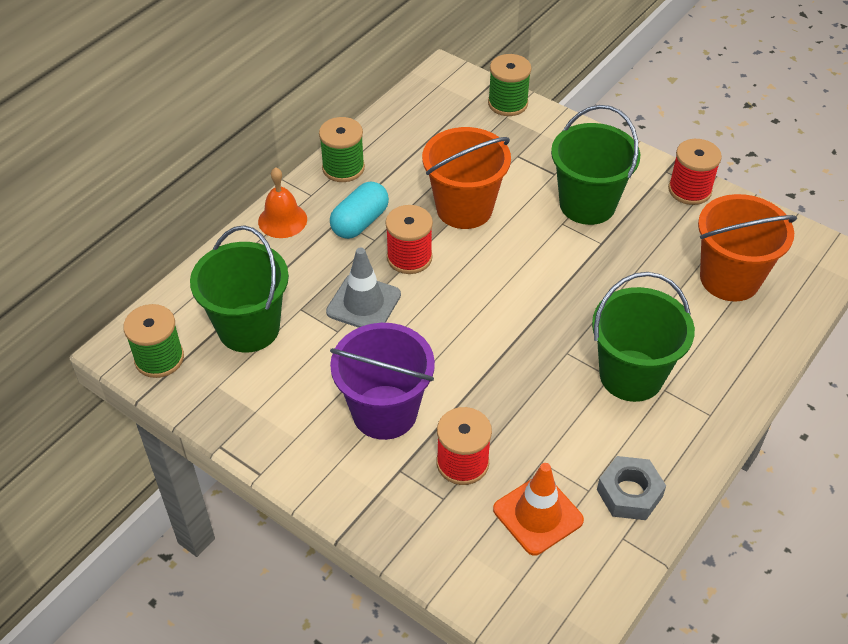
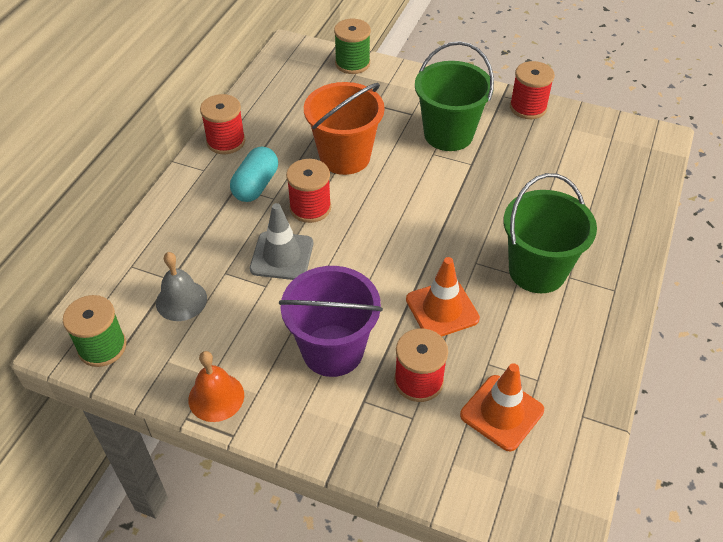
camera: 15 degrees left, 0 degrees up
(249, 328) = (181, 300): green bucket -> grey bell
(282, 220) = (184, 197): orange bell -> orange bell (216, 397)
(343, 168) = (226, 141): green spool -> red spool
(513, 394) = (442, 309): none -> orange traffic cone
(629, 493) = (573, 374): grey nut -> none
(729, 279) = (587, 173): orange bucket -> none

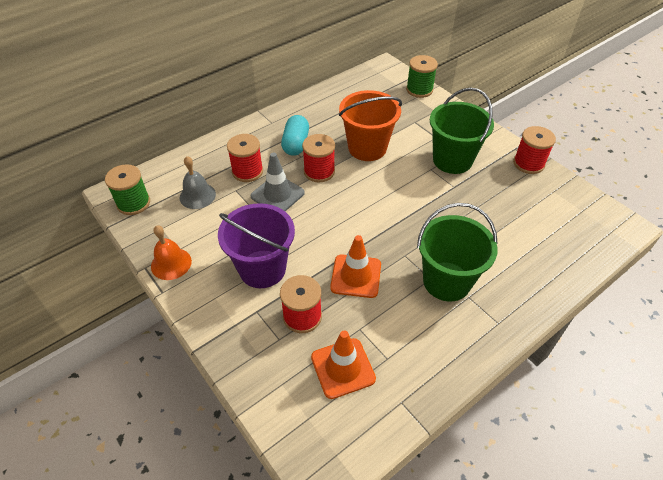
camera: 30 degrees right, 0 degrees up
(226, 141) = (298, 110): red spool -> red spool (247, 171)
(255, 185) = (295, 144): turquoise capsule -> turquoise capsule turned 45 degrees counterclockwise

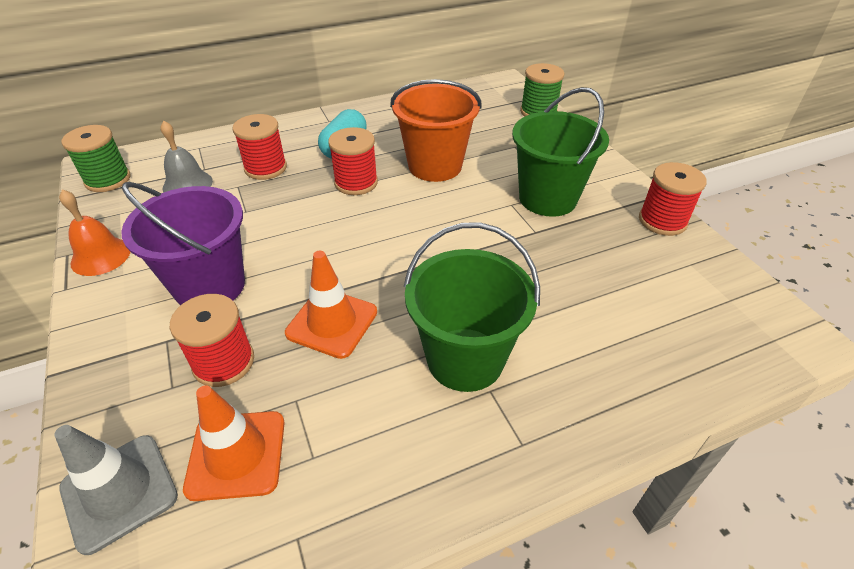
camera: 15 degrees right, 5 degrees down
(277, 194) = (286, 200): grey traffic cone -> grey traffic cone (119, 492)

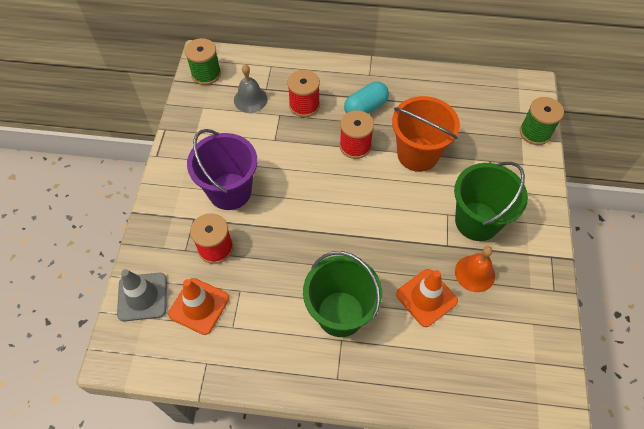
camera: 30 degrees right, 15 degrees up
(101, 256) = (181, 139): orange bell -> orange bell (474, 273)
(332, 322) = (282, 251): orange traffic cone -> orange traffic cone (426, 297)
(662, 221) = (544, 280): red spool -> none

